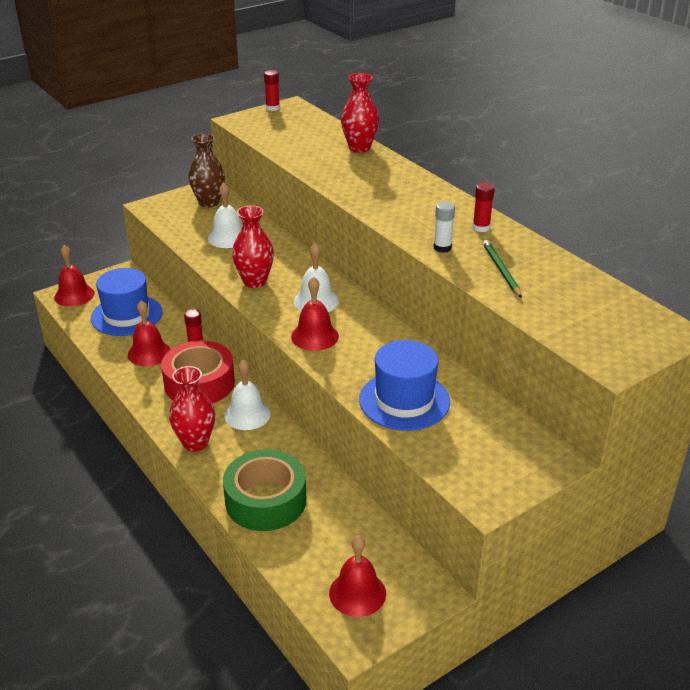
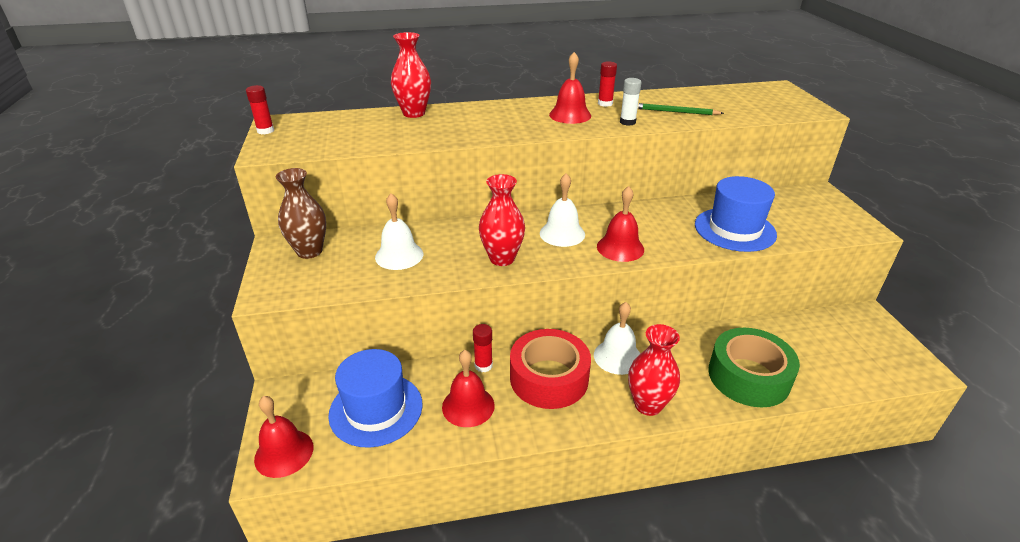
camera: 65 degrees left, 0 degrees up
(357, 593) = (870, 354): red bell -> red bell (570, 115)

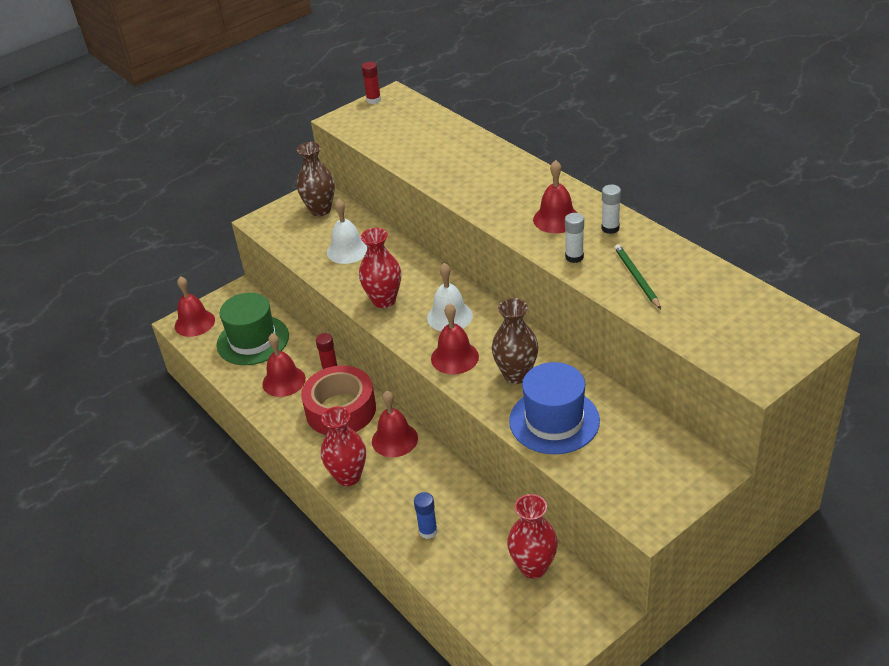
camera: 65 degrees right, 5 degrees up
(376, 409) = (253, 340): blue hat -> green hat
(414, 113) = (472, 142): red vase -> red vase (533, 567)
(605, 103) = (610, 228): red glue stick -> white glue stick
(617, 357) = (394, 439): white bell -> red bell
(666, 228) = (516, 374): none -> brown vase
(748, 377) = (428, 531): green tape -> blue glue stick

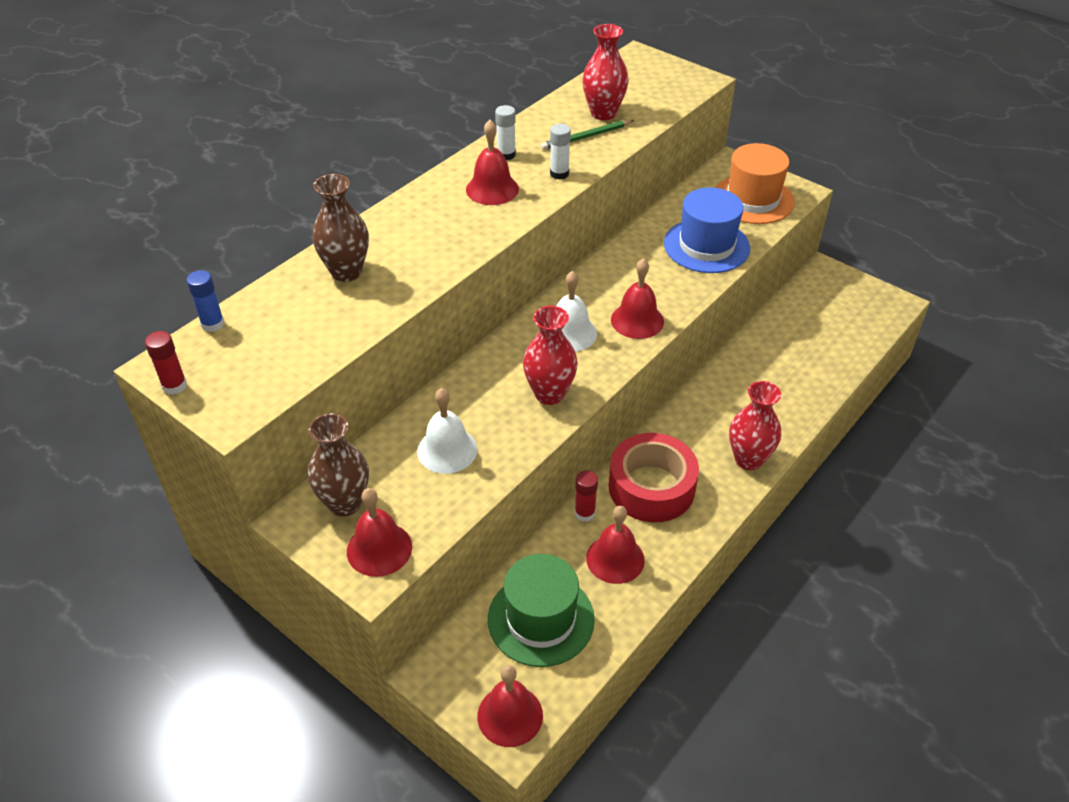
camera: 105 degrees left, 5 degrees up
(394, 439) = (684, 430): red bell -> red bell (379, 549)
(428, 531) = (793, 385): blue glue stick -> blue glue stick (213, 324)
(516, 374) = (651, 274): brown vase -> brown vase (346, 272)
(533, 567) = (803, 313): red vase -> red vase (603, 113)
(634, 474) = (753, 199): none -> orange hat

